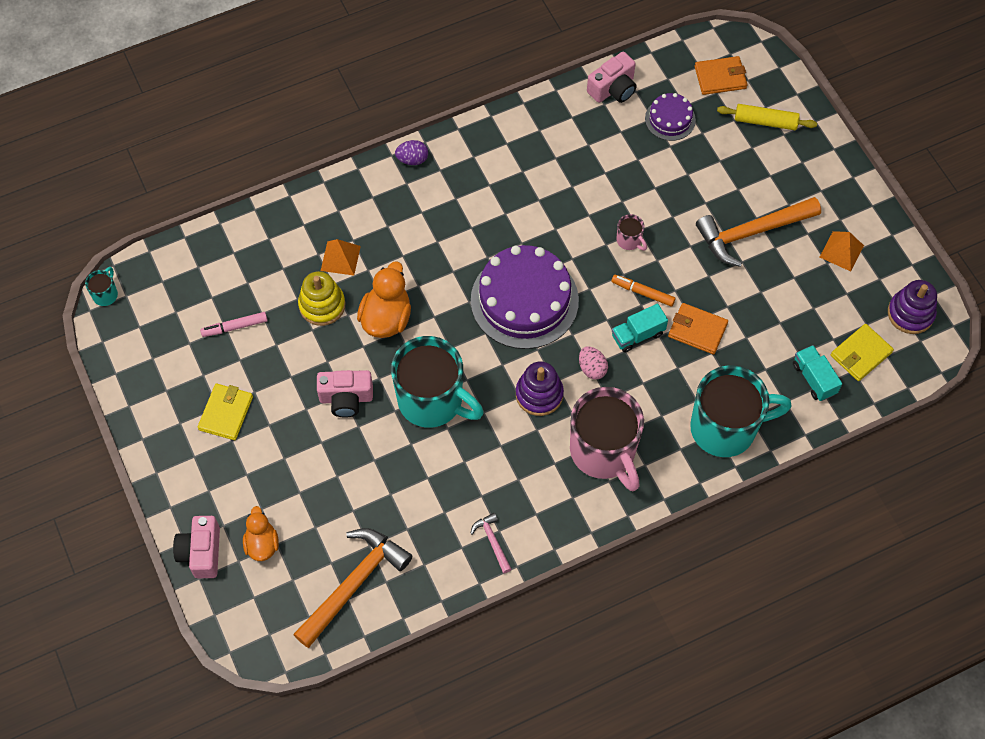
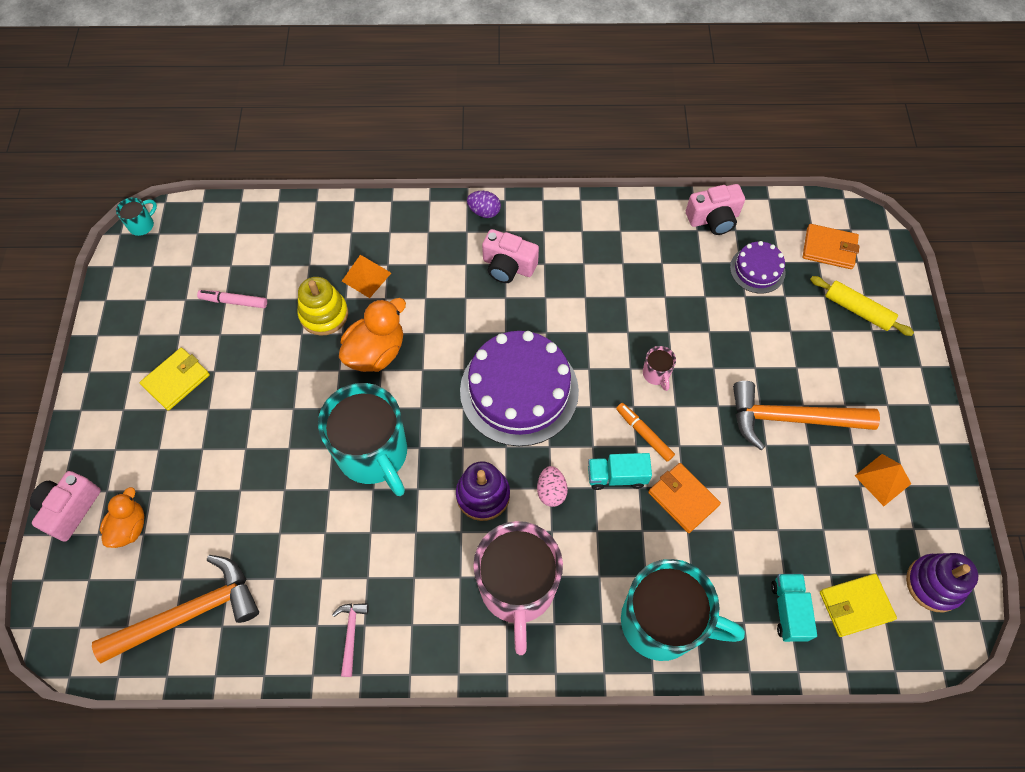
camera: 25 degrees right, 0 degrees up
(346, 398) = (293, 415): pink camera -> pink camera (508, 266)

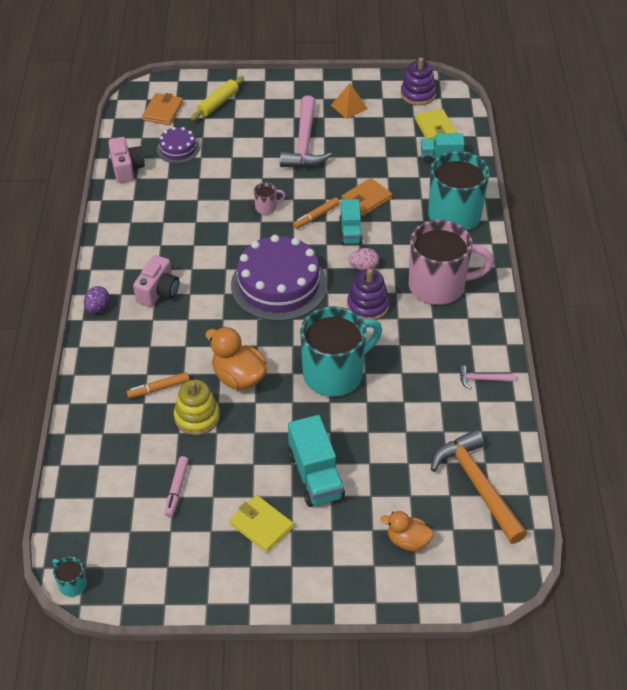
camera: 90 degrees left, 15 degrees down
(70, 509) = (393, 592): pink camera -> none
(230, 432) = (315, 476): none -> turquoise truck
(366, 277) = (159, 388): orange pyramid -> orange marker
(790, 419) = (304, 143): orange hammer -> pink hammer

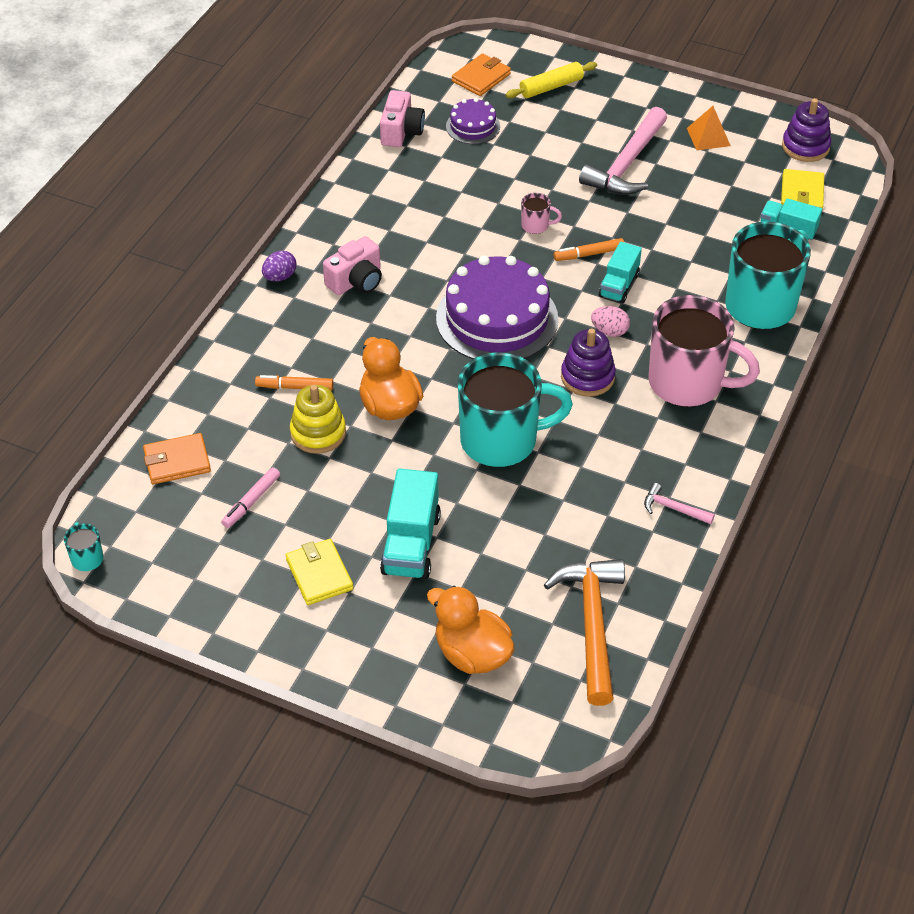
camera: 25 degrees right, 0 degrees up
(366, 199) = (662, 253): orange wallet -> orange wallet (177, 461)
(407, 541) = (472, 654): orange duck -> orange duck, size x1.54

